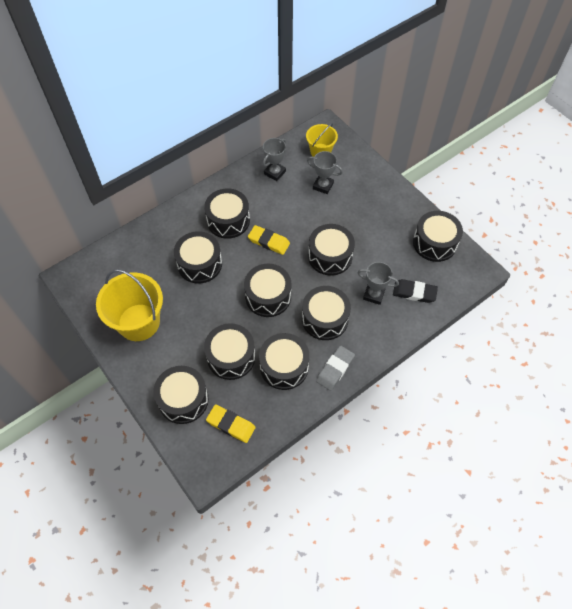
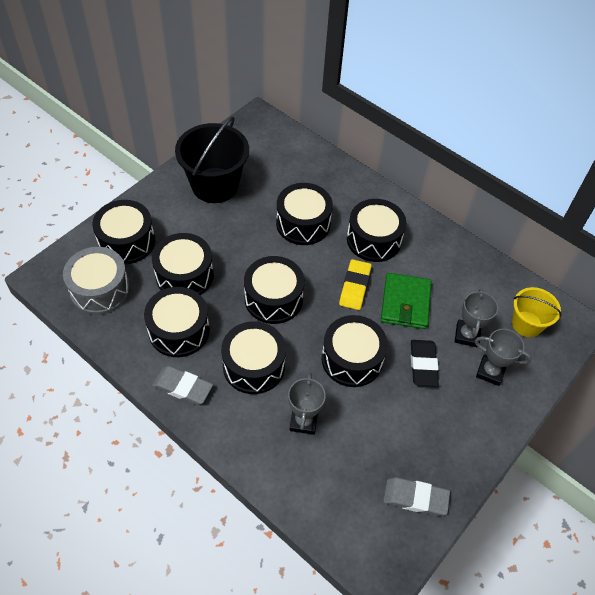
camera: 75 degrees right, 5 degrees down
(139, 322) = (215, 185): yellow bucket -> black bucket
(231, 424) = (100, 290): yellow eraser -> grey drum
(274, 172) = (467, 276): grey trophy -> grey trophy (490, 372)
(289, 214) = (405, 303): none -> green wallet
(414, 293) = (319, 475): black eraser -> black eraser (423, 364)
(434, 243) = (415, 498): black drum -> grey eraser

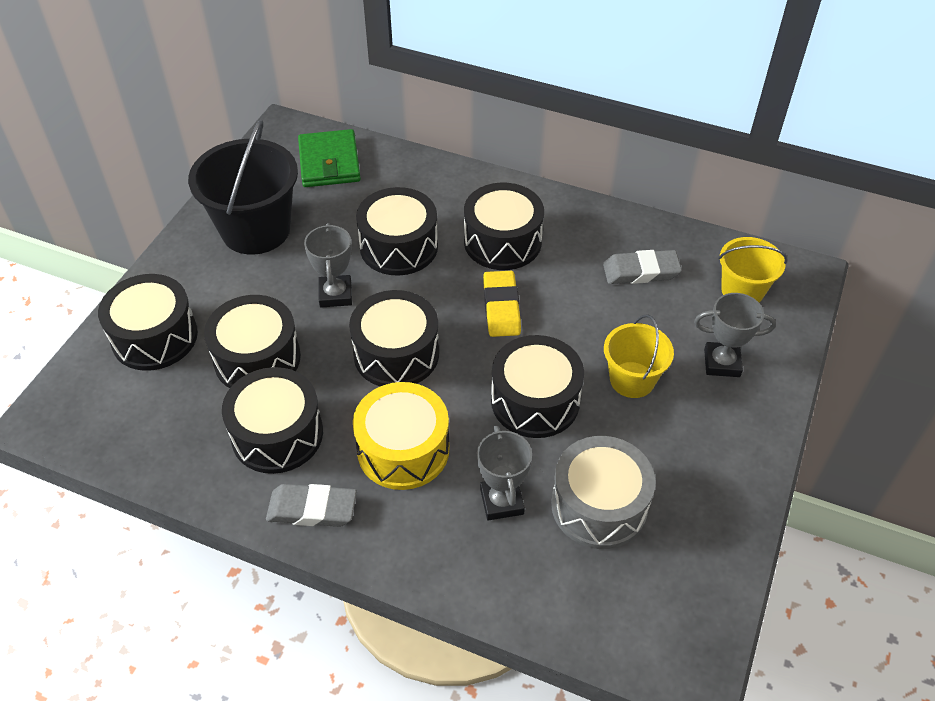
camera: 15 degrees left, 5 degrees down
(100, 290) = (139, 413): grey drum -> grey drum (599, 505)
(254, 366) = (403, 450): black drum -> yellow drum
(405, 303) = (577, 309): green wallet -> green wallet (329, 162)
(415, 498) = (693, 554): grey eraser -> grey eraser (641, 271)
(423, 364) = (632, 380): black eraser -> yellow bucket
(467, 335) = (673, 326): grey trophy -> grey trophy (335, 294)

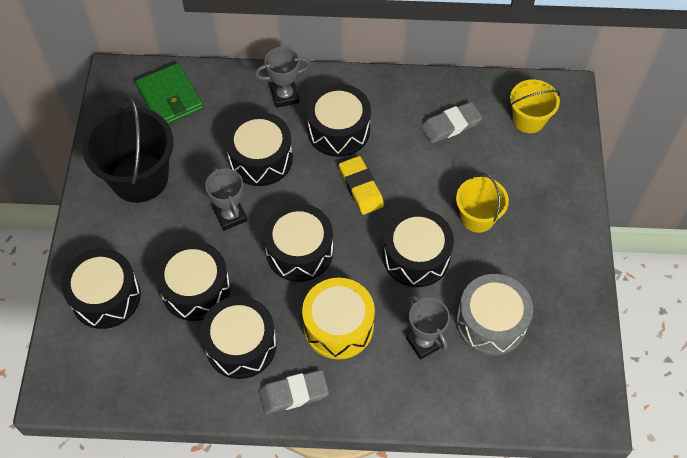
camera: 20 degrees left, 10 degrees up
(722, 363) = (534, 184): grey trophy -> grey trophy (285, 96)

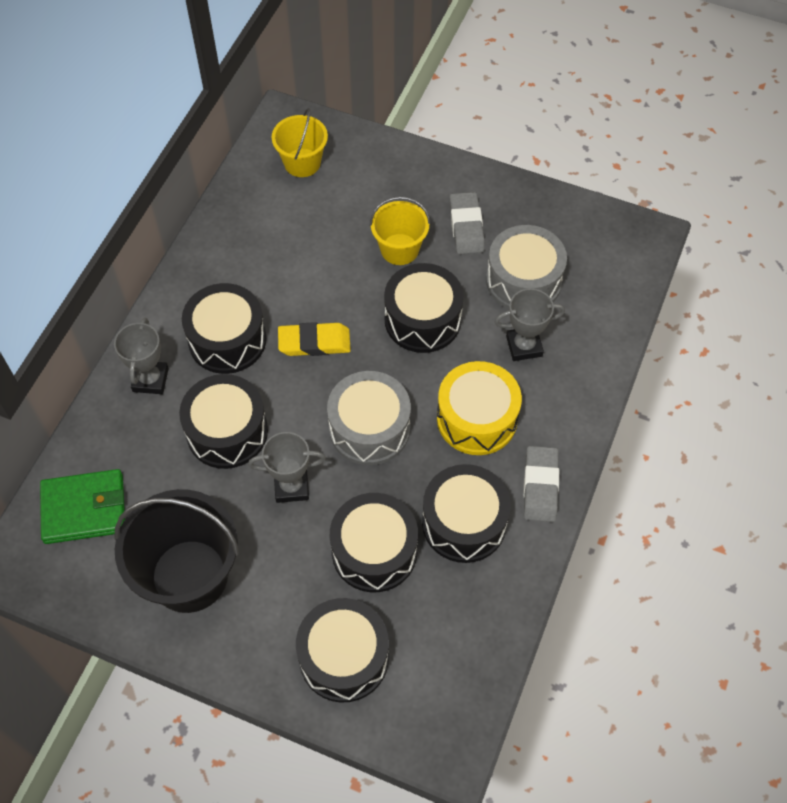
camera: 70 degrees left, 0 degrees up
(299, 251) = (369, 428): black drum -> grey drum
(451, 125) = (274, 232): grey eraser -> grey eraser (466, 226)

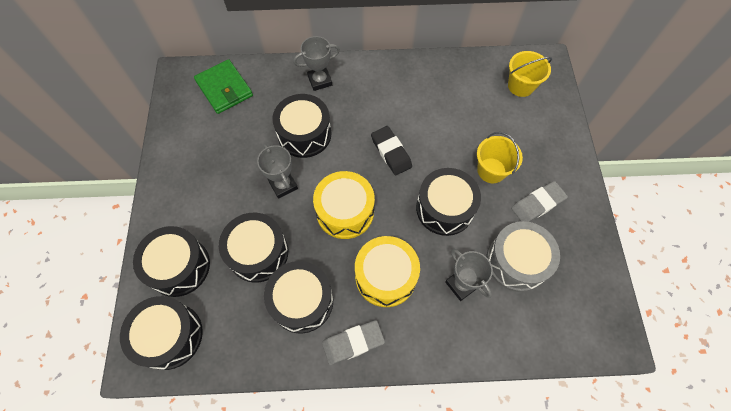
camera: 65 degrees right, 5 degrees up
(189, 576) = (203, 158): black bucket -> none
(227, 340) = (367, 105): black drum -> black drum (170, 336)
(314, 342) = (391, 152): yellow eraser -> black eraser
(369, 428) = (345, 211): grey drum -> yellow drum

